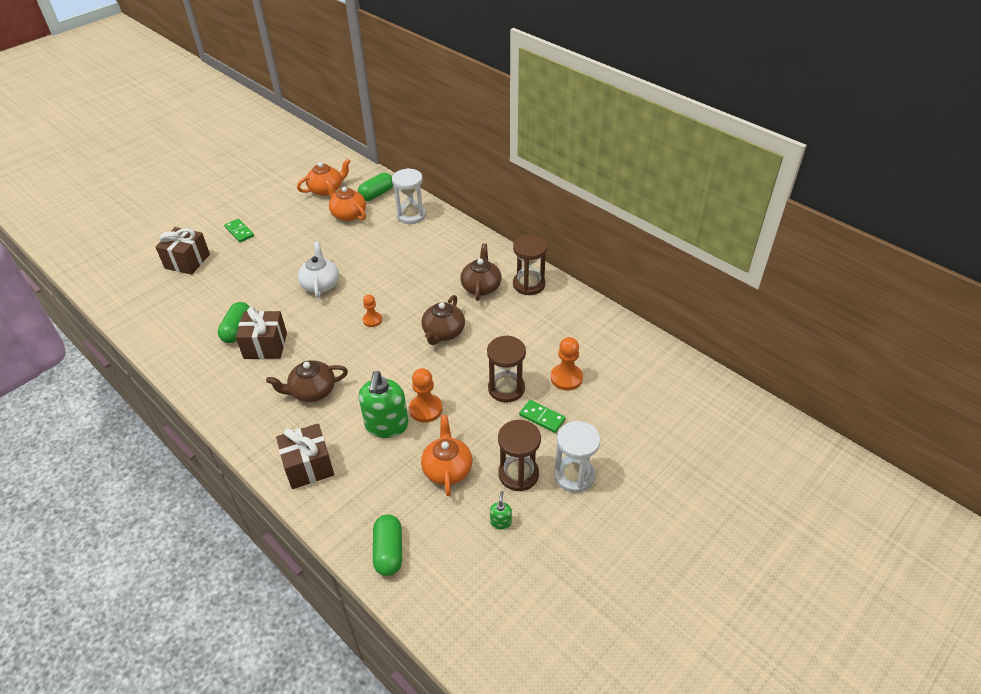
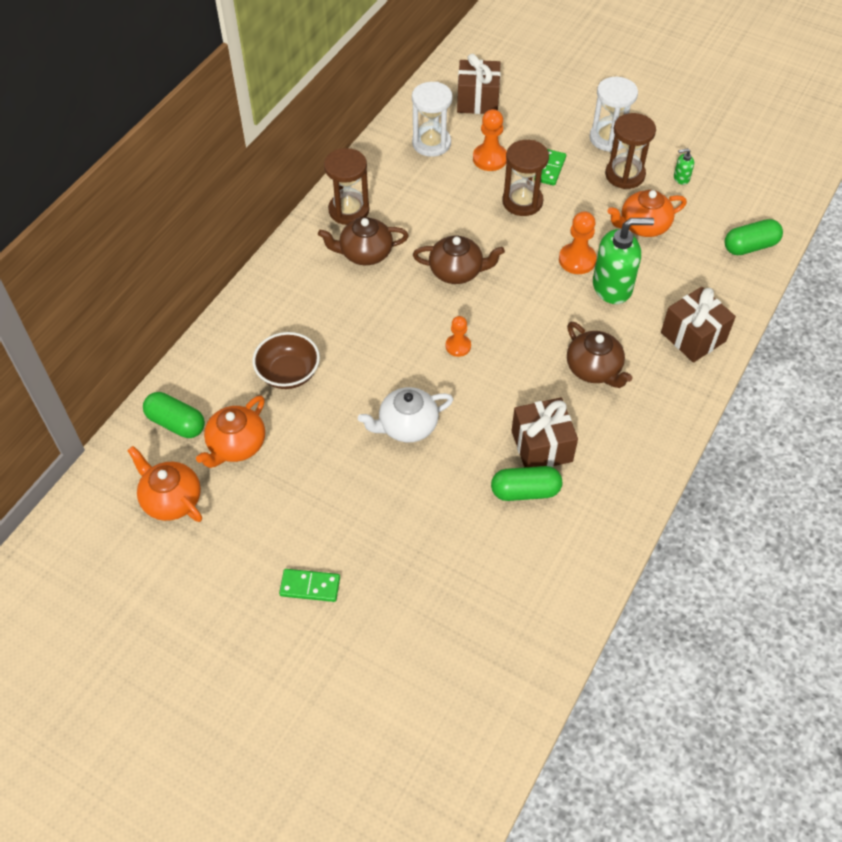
camera: 105 degrees left, 10 degrees up
(187, 261) = (402, 632): brown gift -> brown gift (477, 100)
(239, 232) = (310, 586): green domino -> green domino turned 60 degrees clockwise
(390, 239) = (288, 373): none -> brown bowl
(411, 215) = (226, 363): white hourglass -> white hourglass (431, 143)

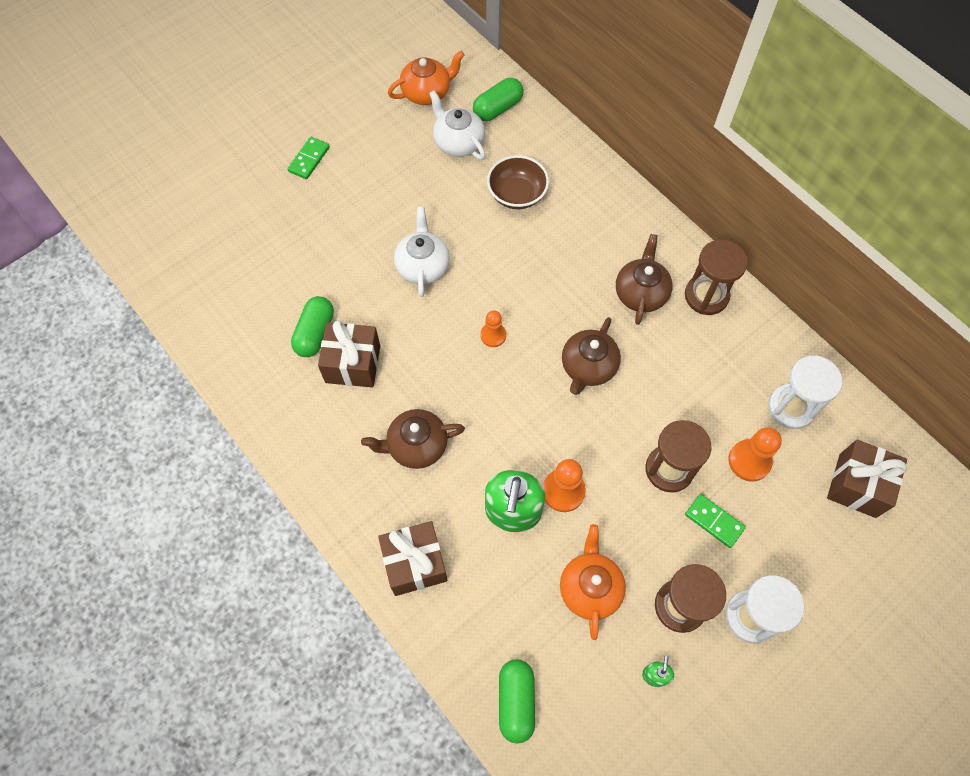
camera: 110 degrees right, 10 degrees up
(236, 445) = (458, 142): orange teapot -> white teapot

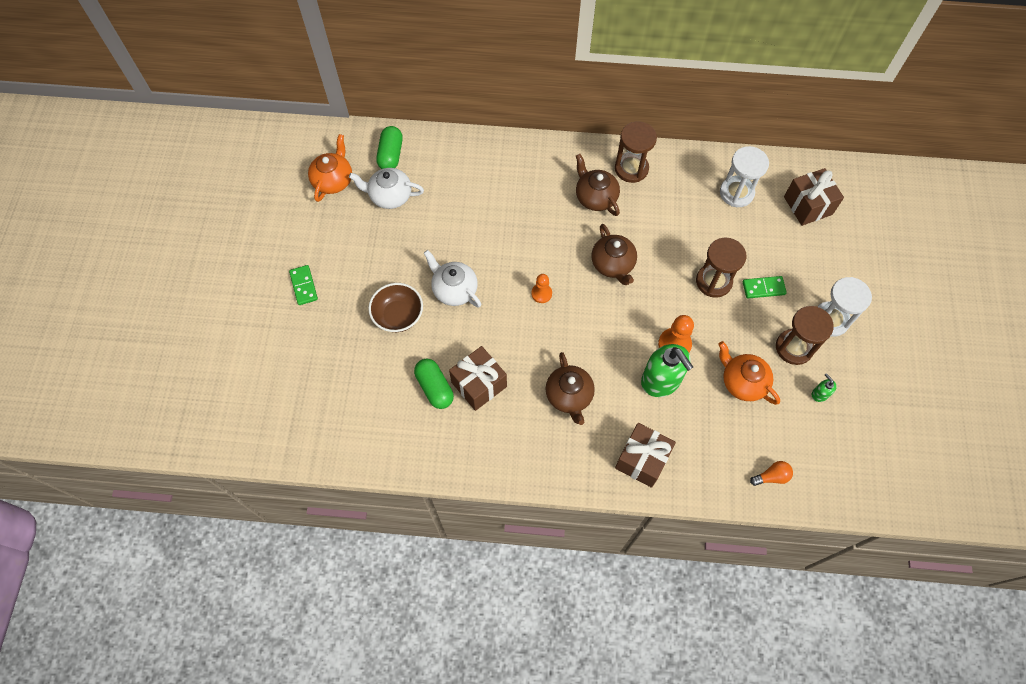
camera: 45 degrees left, 0 degrees up
(416, 446) = (569, 396): brown teapot -> brown teapot turned 45 degrees counterclockwise
(516, 701) = (771, 476): green capsule -> orange light bulb
(517, 194) = (462, 198): brown bowl -> brown bowl (398, 315)
(749, 461) = (746, 240): orange pawn -> none

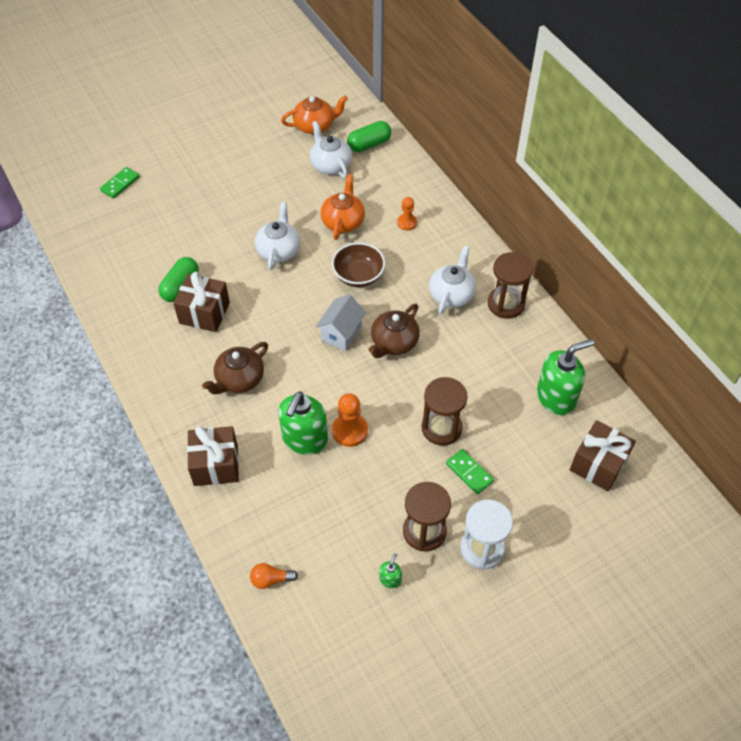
camera: 55 degrees right, 10 degrees down
(304, 286) = (208, 162): green domino -> green domino (120, 184)
(398, 315) = (227, 229): brown bowl -> brown bowl (358, 275)
(541, 293) = (322, 308): orange pawn -> orange pawn (407, 223)
(577, 295) = (341, 333): none -> white house
(595, 197) = (451, 294): brown teapot -> white teapot
(736, 193) = (556, 397): white hourglass -> green soap dispenser
(742, 382) = (353, 505): orange teapot -> orange teapot (343, 221)
(771, 476) = (271, 579): orange light bulb -> orange light bulb turned 135 degrees clockwise

